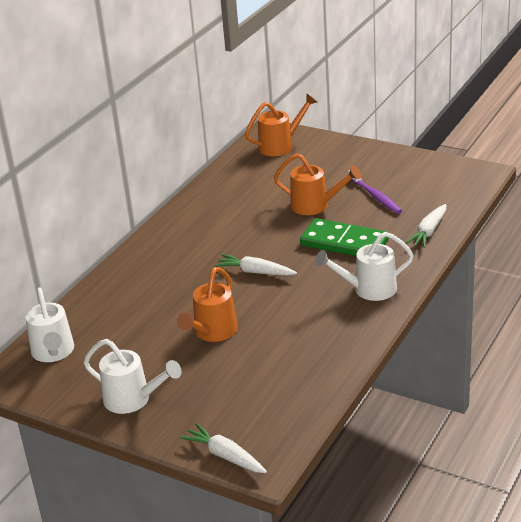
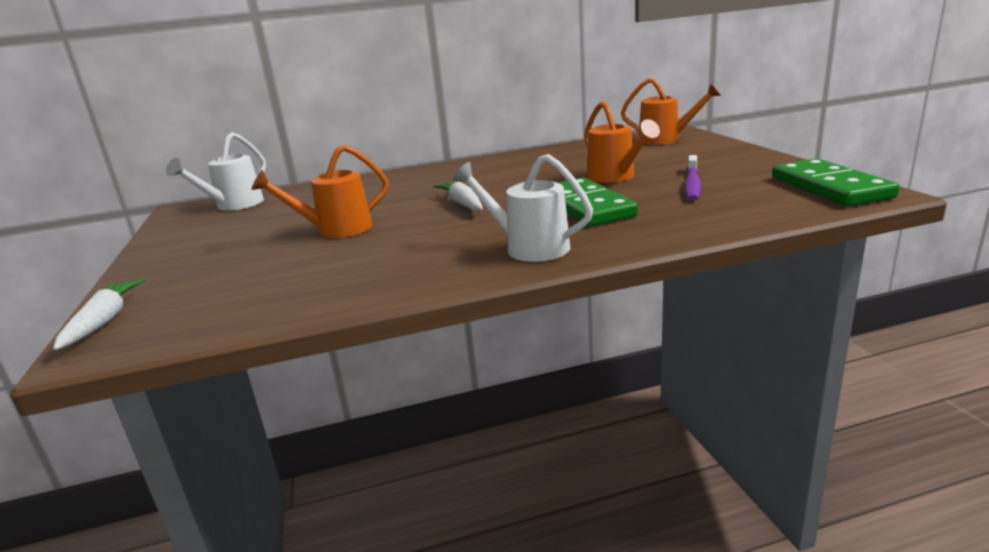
camera: 45 degrees right, 10 degrees down
(133, 400) = (185, 250): white watering can -> none
(428, 232) = (700, 223): white carrot -> none
(453, 174) = (829, 187): none -> green domino

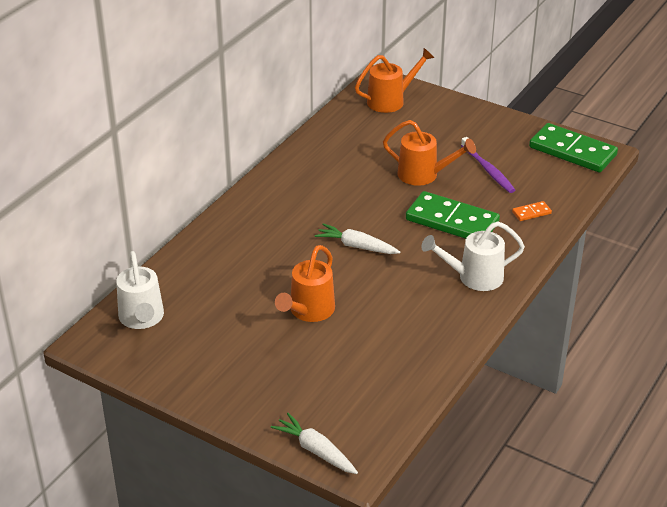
camera: 45 degrees left, 15 degrees up
(692, 218) = (531, 212): none -> orange domino

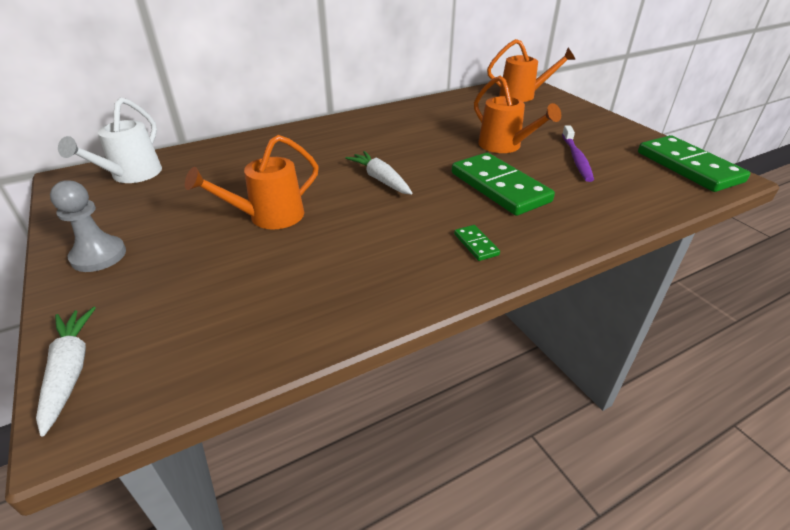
camera: 30 degrees right, 0 degrees up
(224, 387) = (99, 256): none -> grey pawn
(474, 277) = (476, 244): white watering can -> green domino
(531, 212) = (599, 205): orange domino -> none

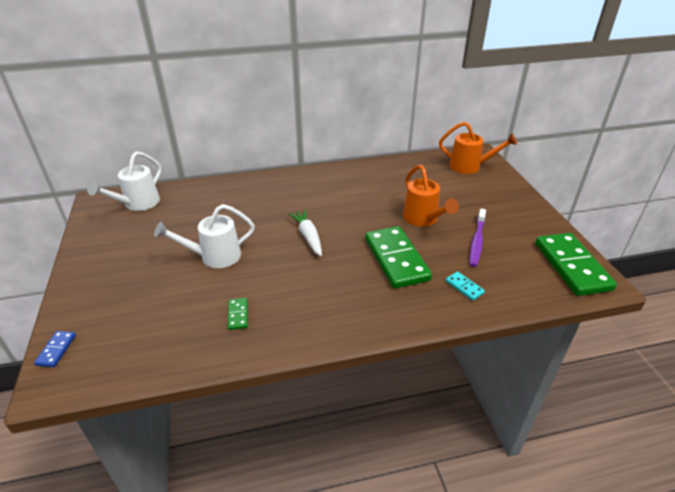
camera: 15 degrees right, 0 degrees up
(70, 371) = (56, 350): white carrot -> blue domino
(99, 256) = (96, 268): grey pawn -> none
(268, 217) = (214, 256): orange watering can -> white watering can
(476, 244) = (349, 308): green domino -> green domino (238, 315)
(593, 202) = (464, 287): none -> turquoise domino

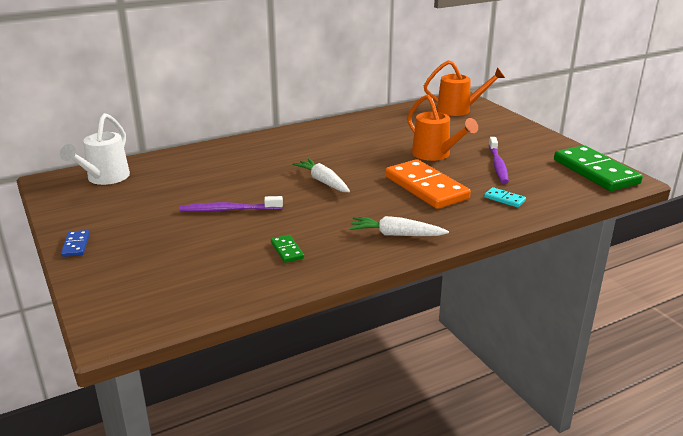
camera: 15 degrees left, 10 degrees down
(56, 350) = (97, 306): blue domino -> blue domino (76, 245)
(214, 256) = (229, 210): white watering can -> purple toothbrush
(342, 314) = (396, 235): none -> white carrot
(396, 259) = (426, 188): green domino -> orange domino

